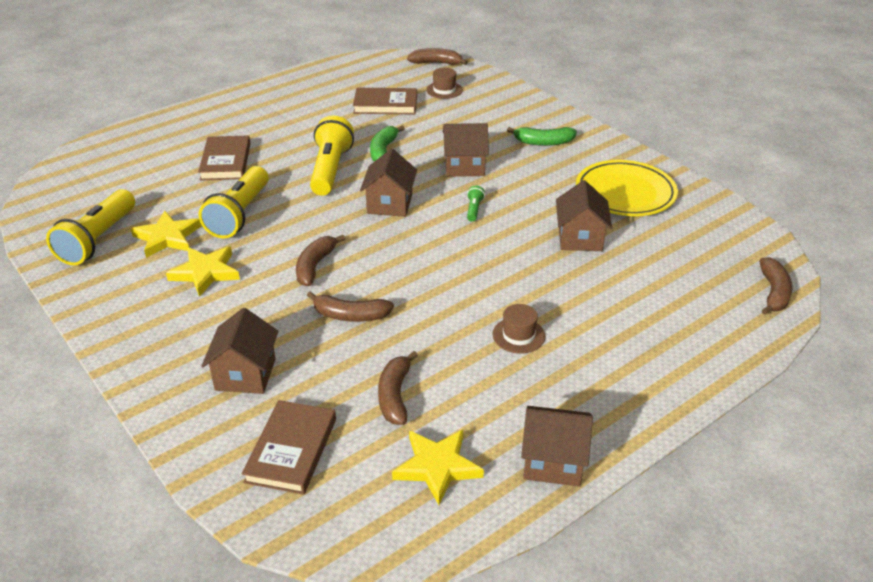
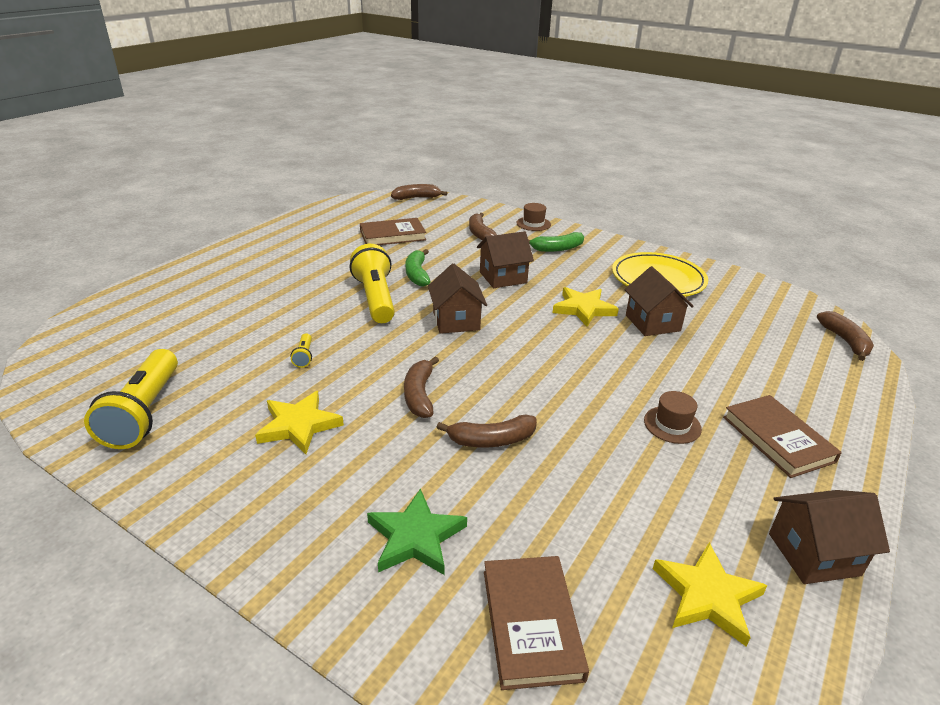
camera: 20 degrees left, 5 degrees down
(167, 237) = (231, 395): yellow star -> yellow star (583, 309)
(225, 161) = (259, 306): brown book -> brown book (777, 439)
(239, 215) = (304, 356): yellow flashlight -> yellow flashlight, size x0.42
(245, 374) = (416, 537): brown house -> green star
(395, 395) = (600, 520): brown banana -> brown banana (480, 234)
(444, 90) = (439, 218): brown hat -> brown hat (533, 224)
(474, 209) = (539, 313): green flashlight -> none

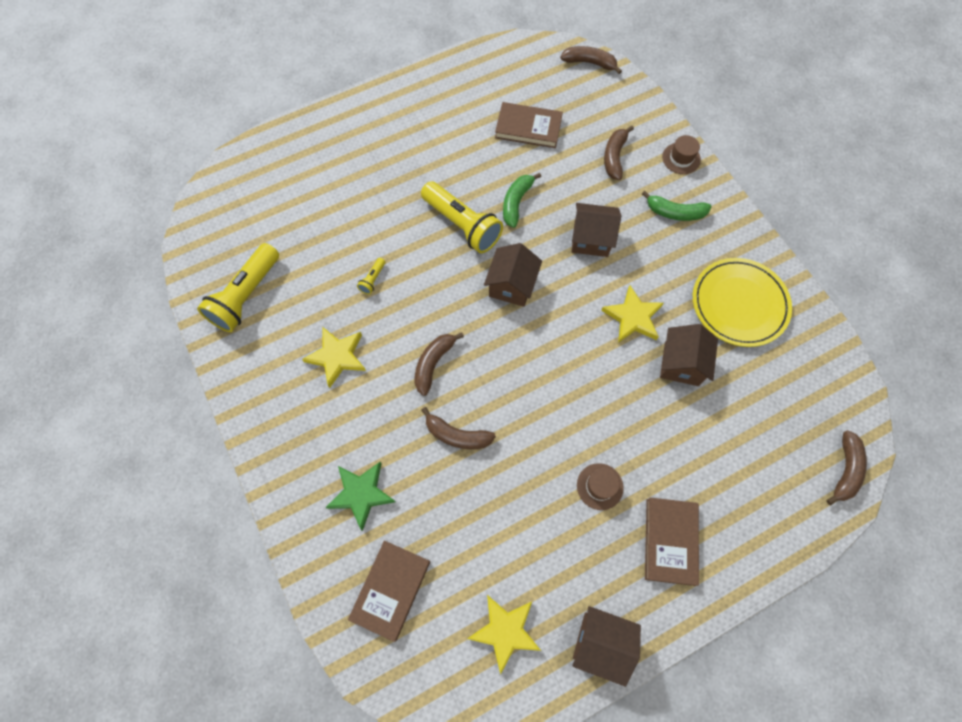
camera: 30 degrees right, 35 degrees up
(375, 298) = (462, 225): yellow flashlight -> yellow flashlight turned 120 degrees clockwise

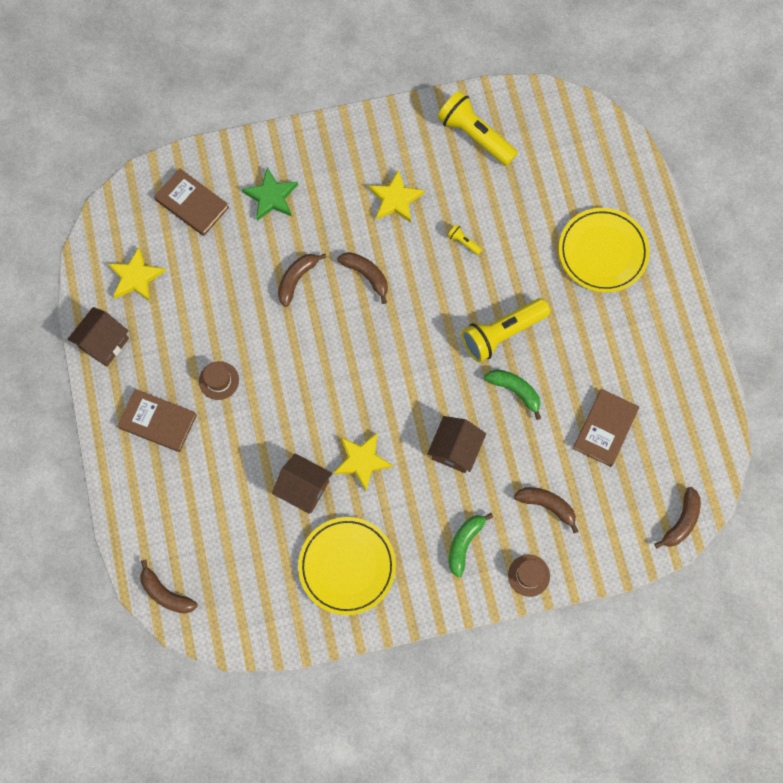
camera: 105 degrees right, 5 degrees up
(356, 160) = (602, 252): none -> yellow plate
(511, 285) = (424, 361): brown house -> none

